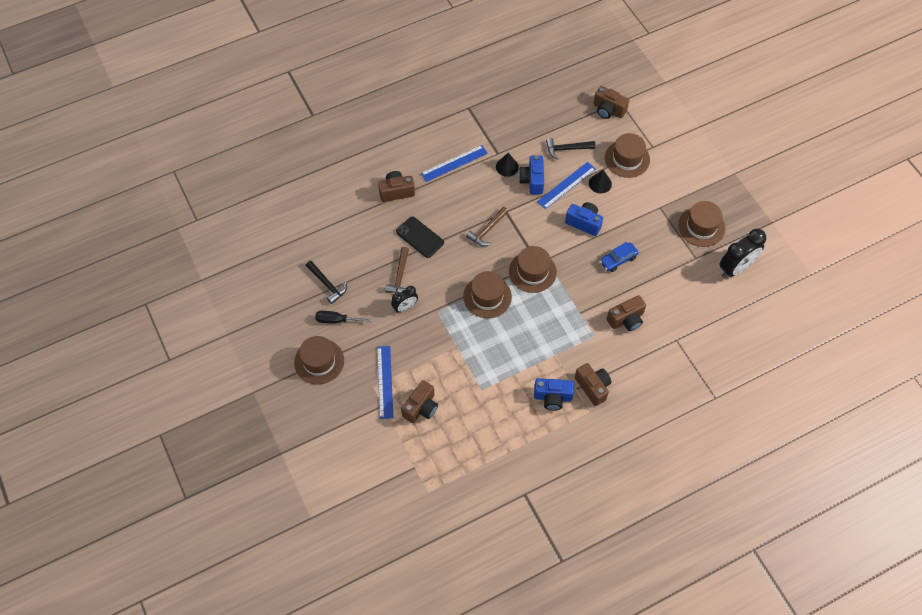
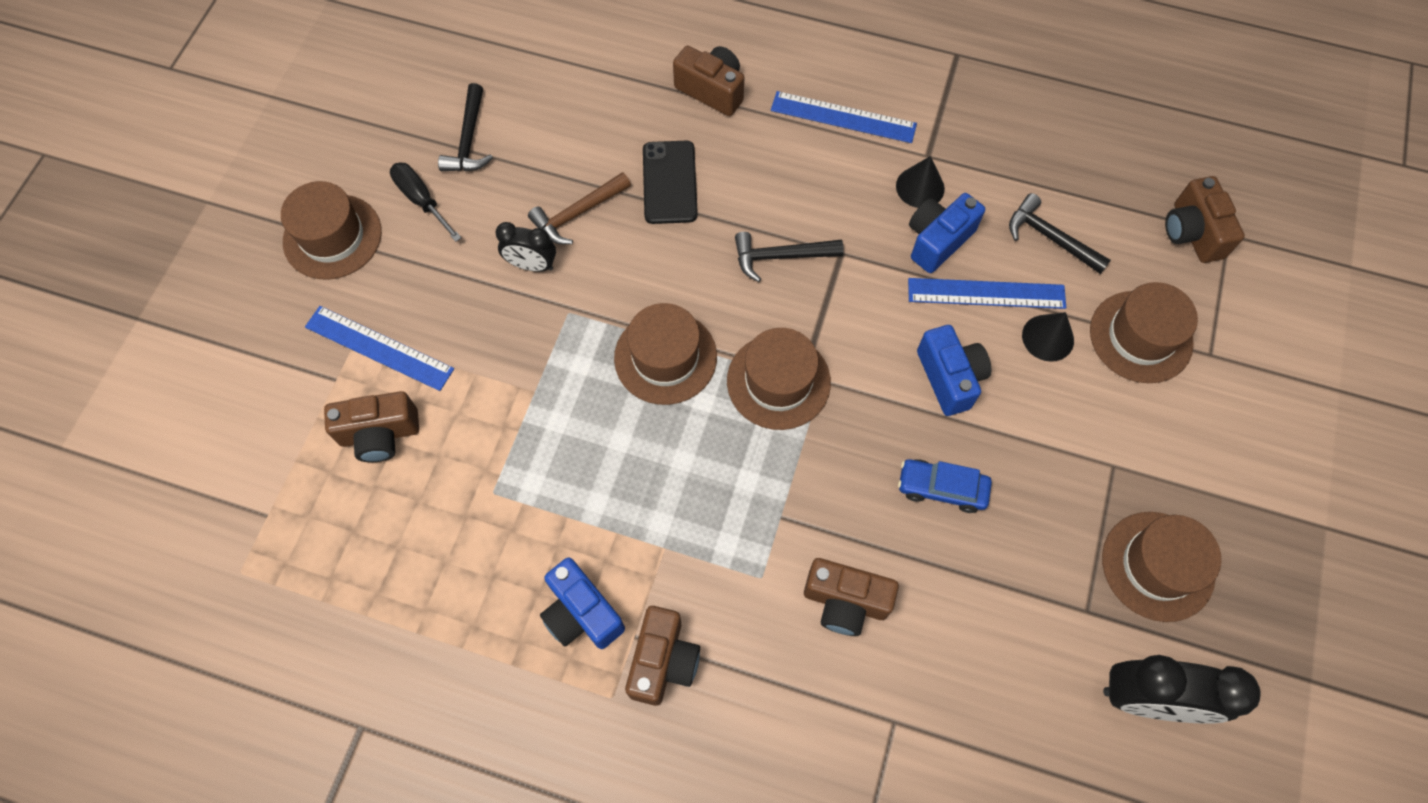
camera: 45 degrees right, 5 degrees up
(385, 382) = (379, 348): blue ruler -> blue ruler turned 75 degrees clockwise
(487, 230) = (780, 256): brown hammer -> black hammer

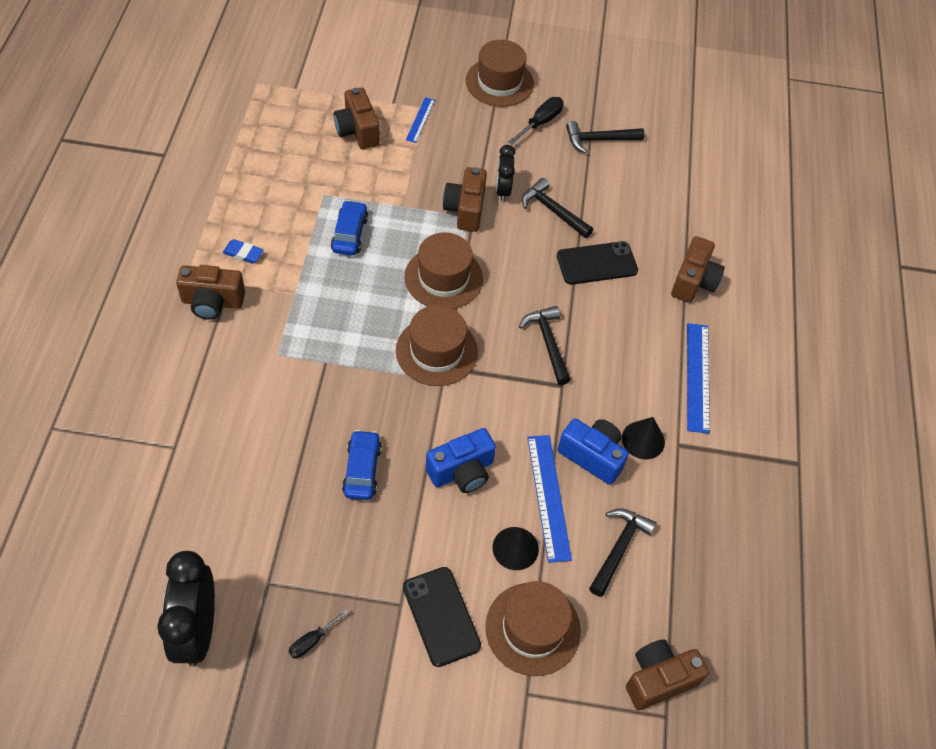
camera: 75 degrees right, 10 degrees down
(379, 348) = (420, 120): blue ruler -> blue ruler, size x0.57
(572, 465) = (349, 234): none -> blue car
(577, 213) = (553, 211): brown hammer -> black hammer
(581, 613) = (243, 253): blue camera -> blue eraser
(845, 602) = (263, 409): brown camera -> brown camera (465, 210)
(1127, 425) = (441, 616): none -> black phone
(1157, 566) = (312, 640): brown hat -> black screwdriver

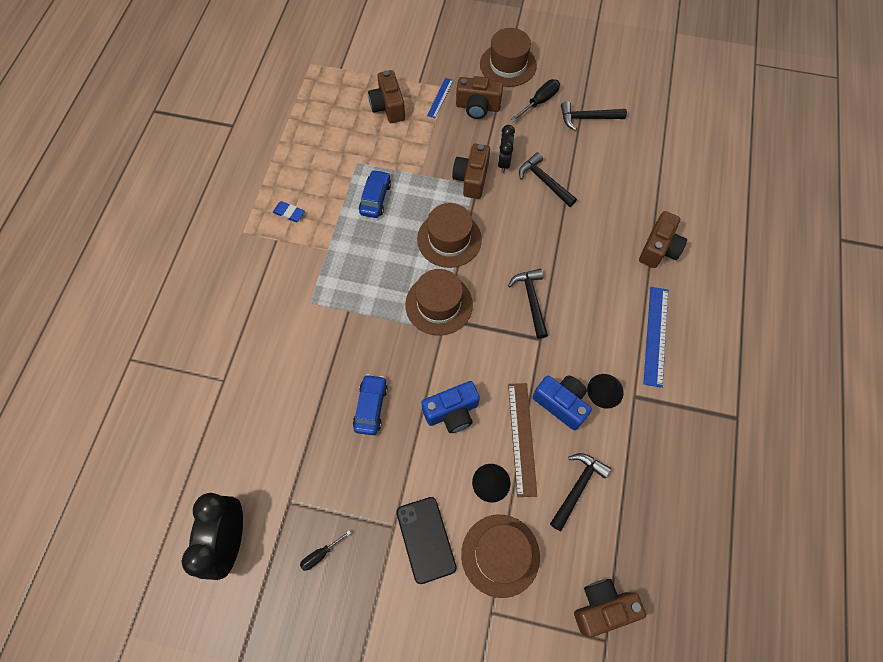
camera: 10 degrees right, 10 degrees up
(212, 302) = (262, 255): brown camera -> brown camera (478, 107)
(549, 497) = (522, 438): blue ruler -> brown ruler
(597, 263) = (577, 230): black phone -> none

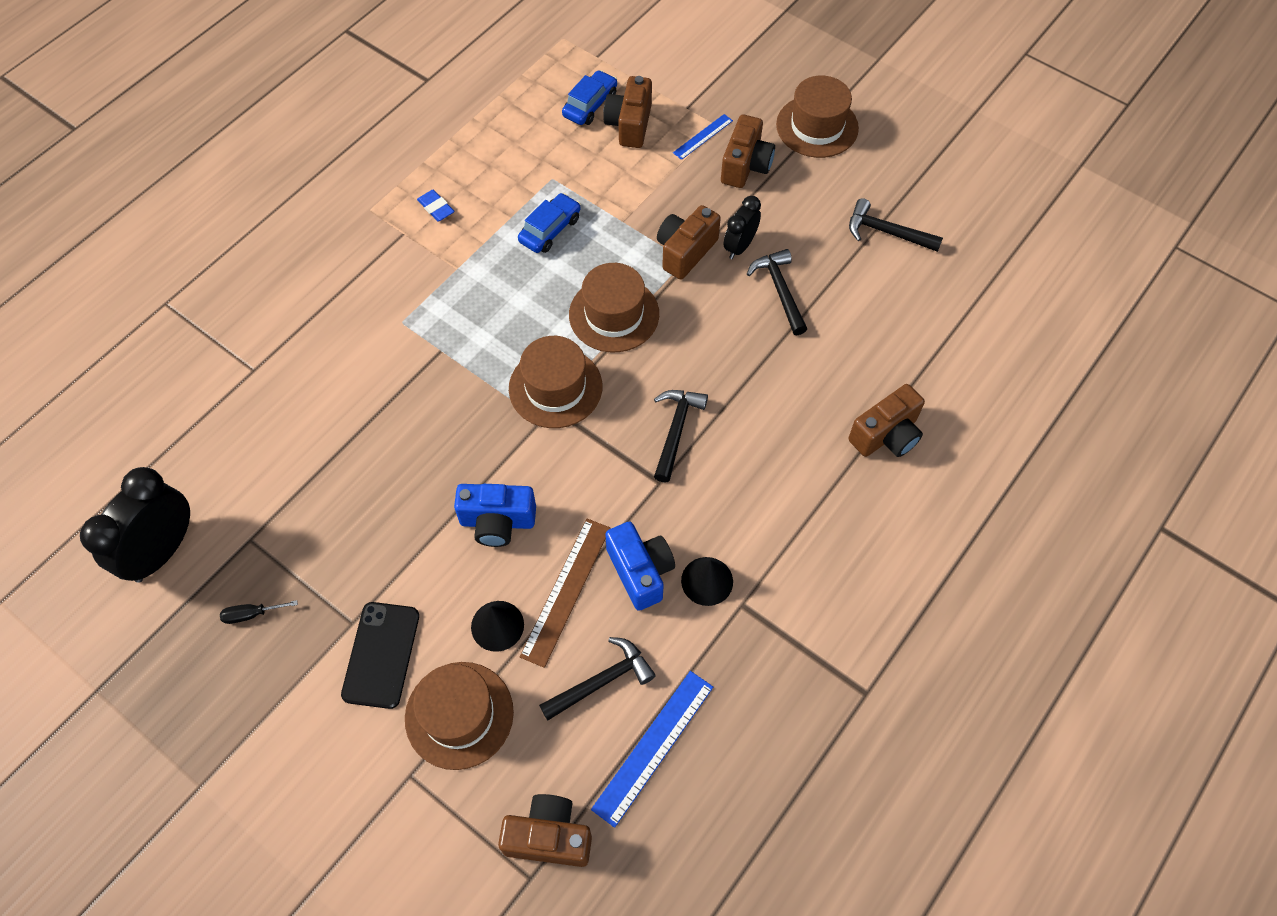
camera: 25 degrees right, 5 degrees down
(371, 407) = (404, 473): blue car -> blue car (590, 105)
(478, 107) = (745, 166): brown camera -> brown camera turned 105 degrees counterclockwise
(539, 102) = (832, 188): black screwdriver -> none
(655, 335) = (816, 542): blue ruler -> blue ruler (653, 746)

